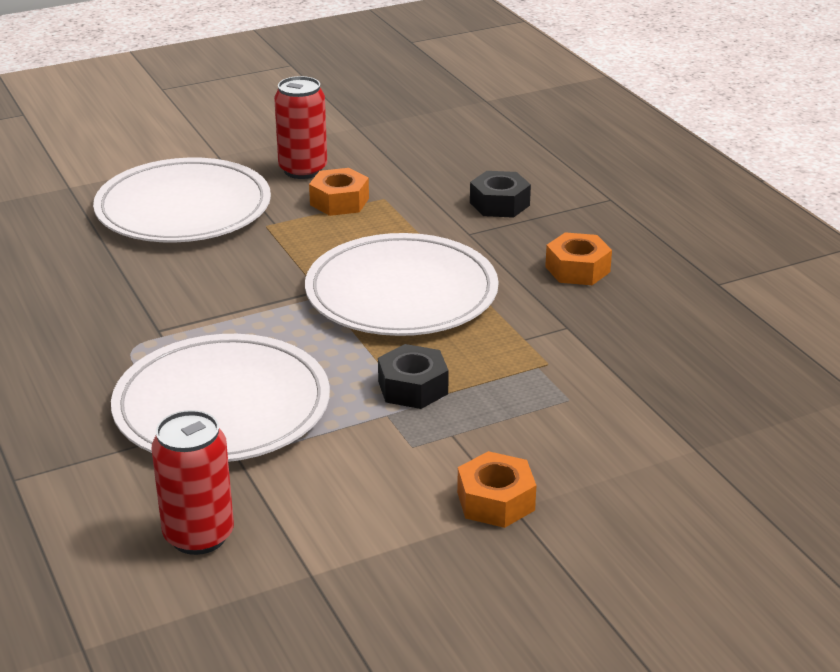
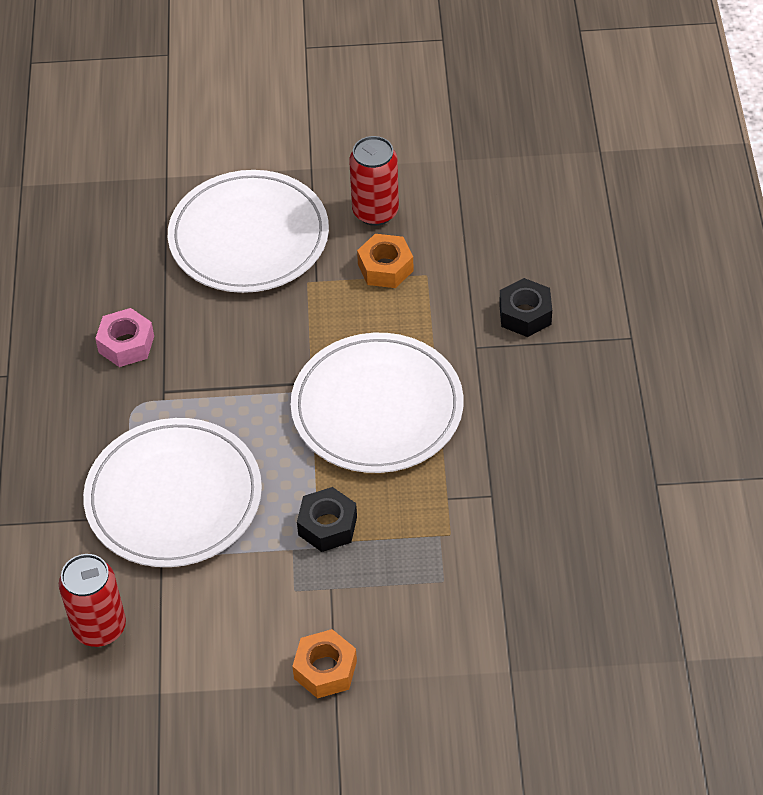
camera: 25 degrees right, 20 degrees up
(94, 305) = (126, 344): none -> pink nut
(577, 269) = (543, 425): orange nut -> none

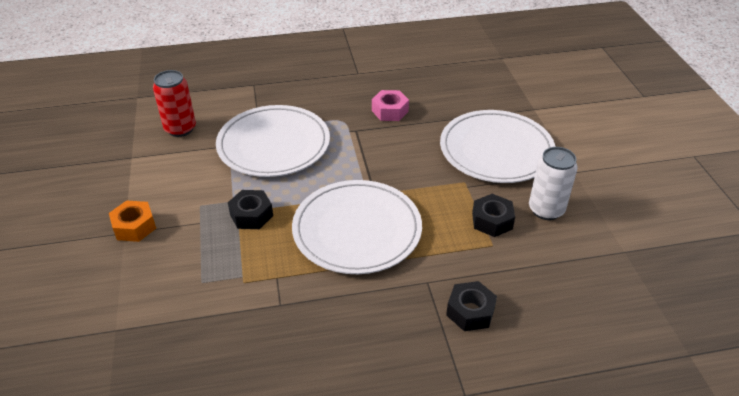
camera: 80 degrees right, 10 degrees down
(375, 212) = (546, 210): red can -> white can
(385, 268) = (492, 221): orange nut -> black nut

